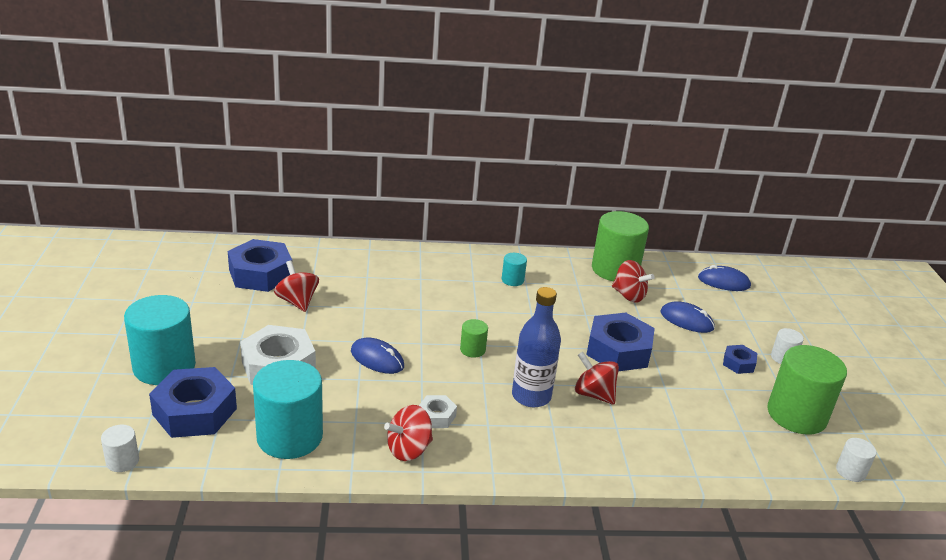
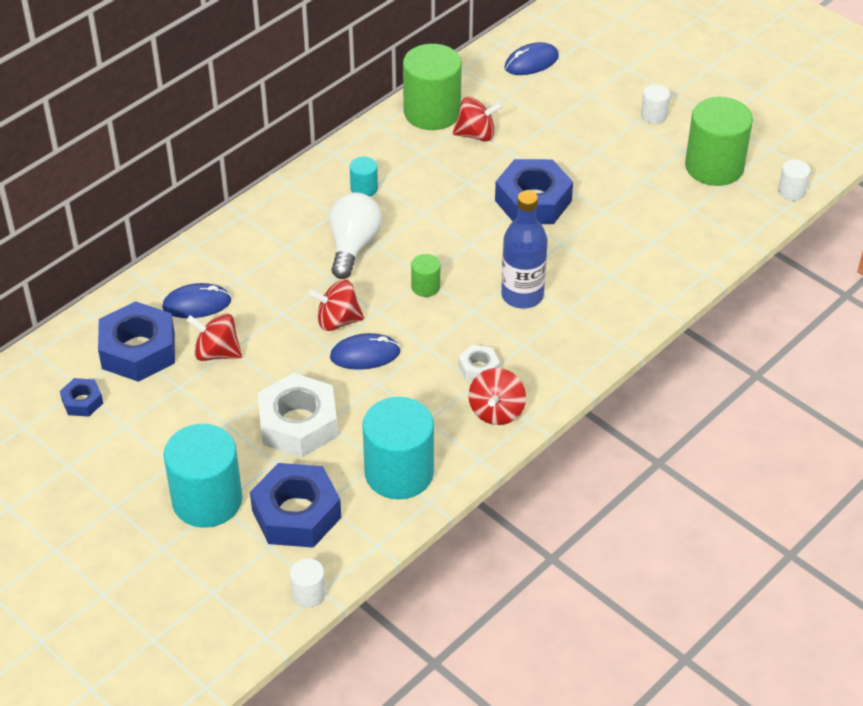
camera: 40 degrees left, 15 degrees up
(460, 302) = (353, 246): none -> white light bulb
(593, 394) = (563, 258): red spinning top -> red spinning top (337, 321)
(686, 320) = (548, 129): blue mouse -> blue mouse (197, 304)
(738, 363) = (629, 146): blue nut -> blue nut (82, 401)

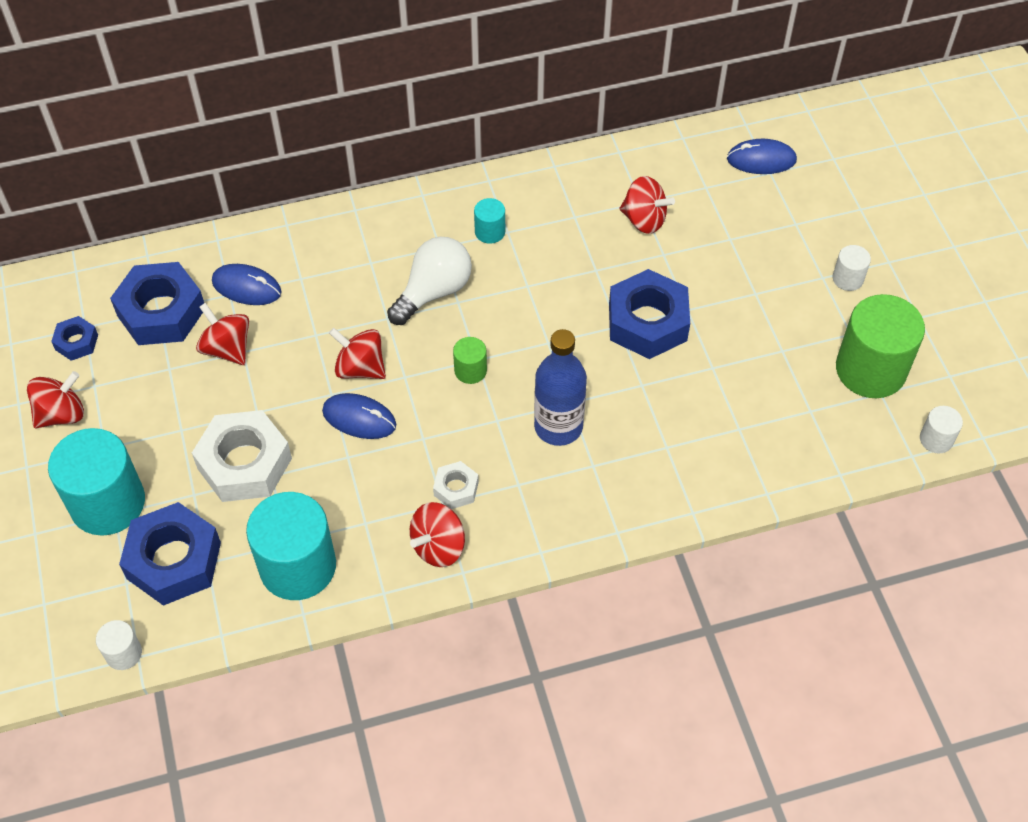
camera: 30 degrees right, 10 degrees up
(113, 457) = (61, 414): none -> red spinning top
(432, 112) = (618, 174): green cylinder -> none

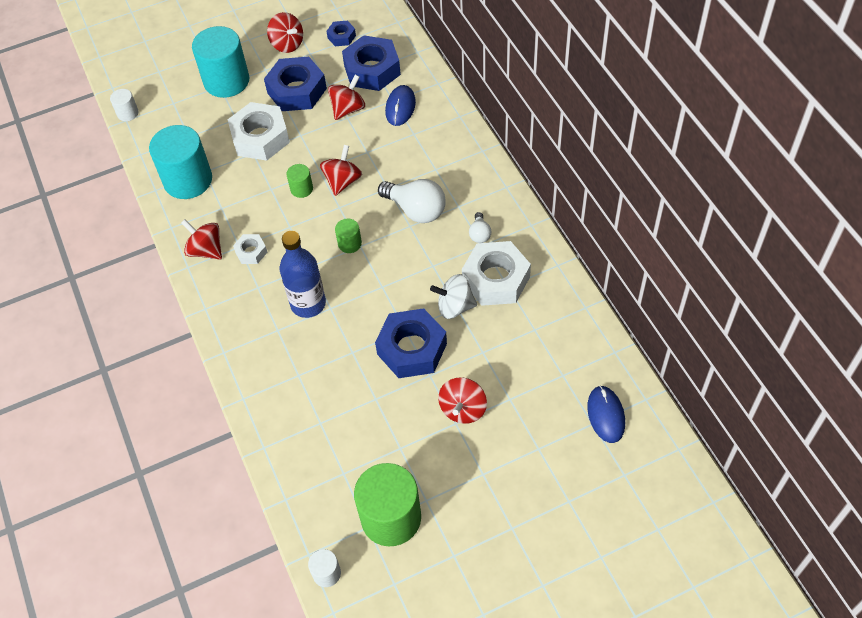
camera: 85 degrees right, 0 degrees up
(174, 560) = (189, 120): blue nut -> blue nut (297, 90)
(359, 418) = (301, 189): blue mouse -> green cylinder
(490, 232) = (479, 234): turquoise cylinder -> white light bulb
(562, 226) = (496, 279): none -> white nut
(594, 272) = (455, 306): none -> white spinning top
(644, 220) = (515, 334): red spinning top -> red spinning top (463, 409)
(848, 278) = (485, 494): white cylinder -> none

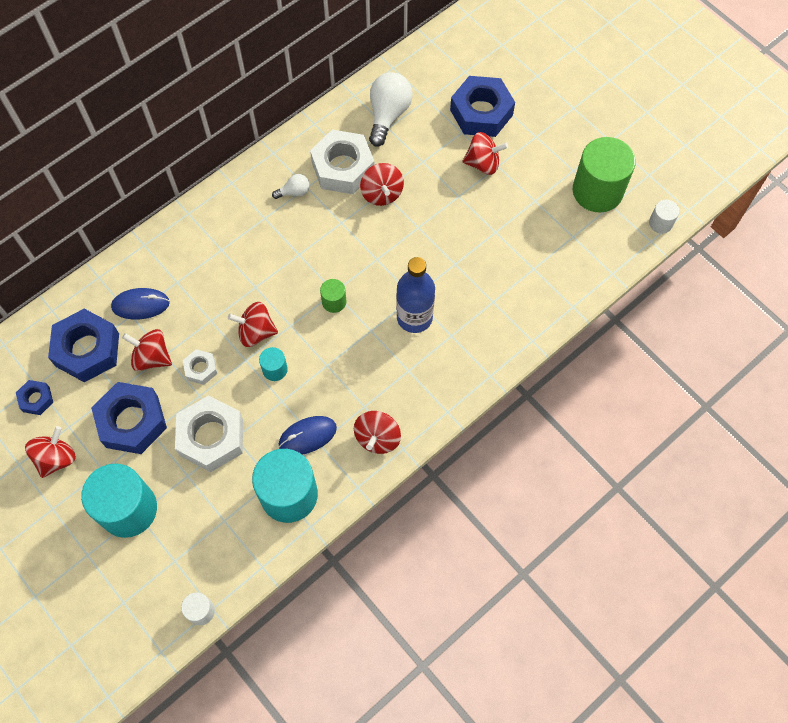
camera: 110 degrees left, 10 degrees up
(251, 252) = (368, 392): white nut -> white nut (201, 369)
(301, 189) = (275, 369): green cylinder -> turquoise cylinder
(412, 349) = (436, 216): blue nut -> blue nut (481, 112)
(416, 210) = (278, 253): white light bulb -> white light bulb (388, 115)
(455, 306) = (382, 193): white spinning top -> red spinning top
(605, 415) = (454, 64): blue mouse -> blue mouse (307, 436)

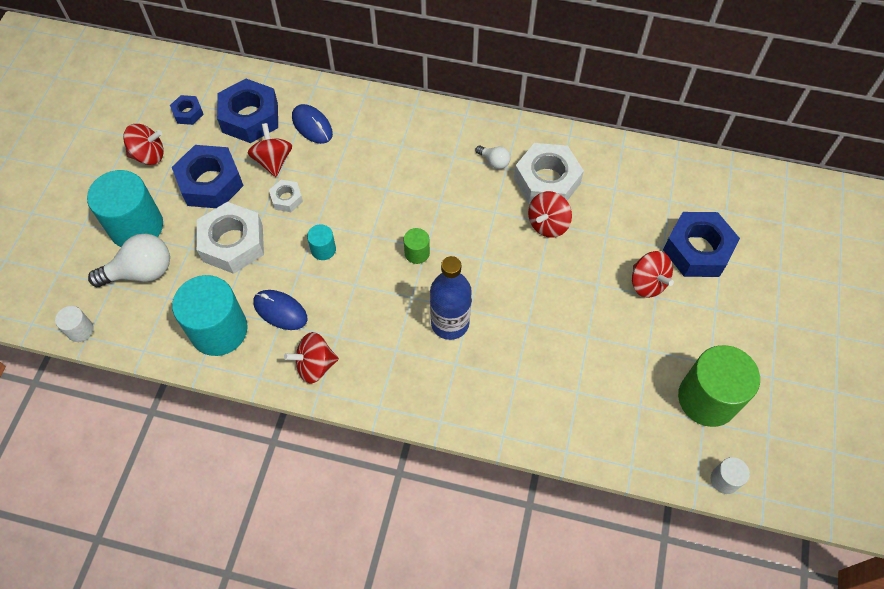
camera: 55 degrees right, 5 degrees down
(256, 332) = (346, 215): red spinning top -> none
(388, 115) = (627, 181): white light bulb -> white light bulb (141, 272)

